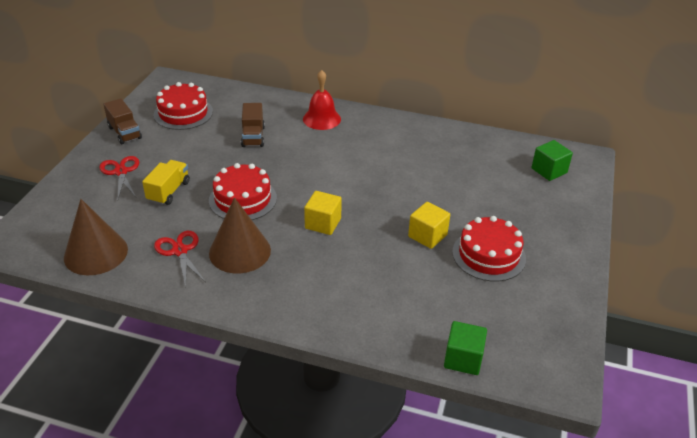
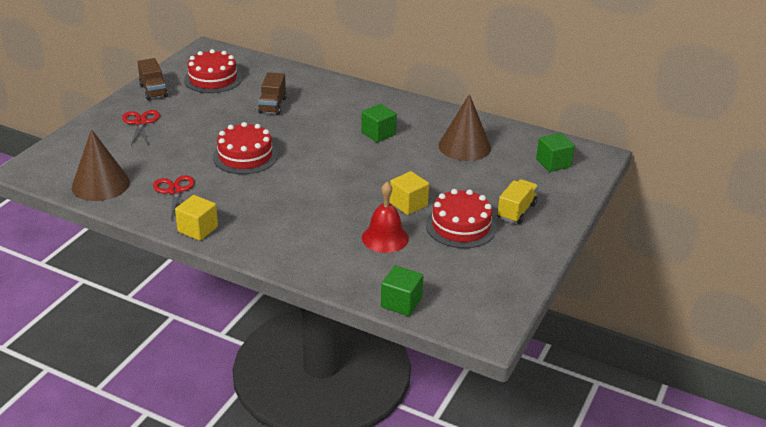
camera: 10 degrees right, 5 degrees down
(168, 191) = (179, 143): yellow truck -> yellow truck (516, 211)
(240, 251) = (228, 197): brown cone -> brown cone (464, 146)
(321, 119) = (344, 96): red bell -> red bell (385, 238)
(323, 223) = (313, 184): yellow cube -> yellow cube (198, 229)
(369, 157) = (378, 134): none -> green cube

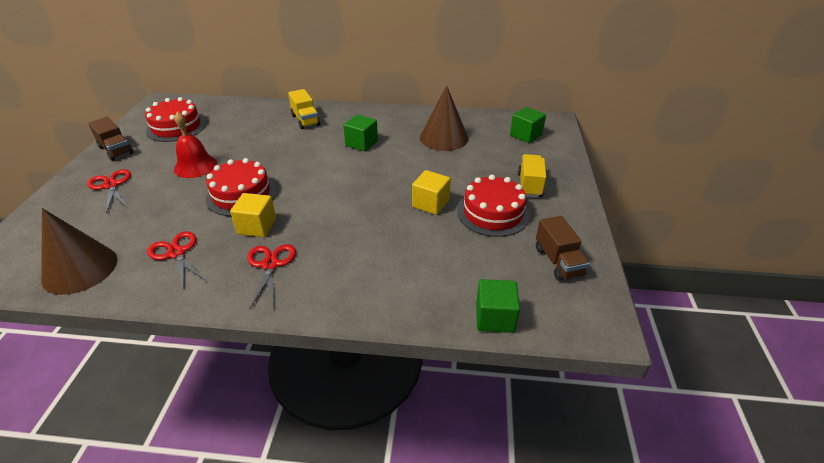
camera: 20 degrees left, 5 degrees up
(198, 229) = (221, 294): yellow cube -> yellow cube (257, 226)
(244, 218) = (270, 265): none -> red scissors
(272, 105) = (247, 139): brown truck -> brown truck (558, 261)
(336, 98) = (305, 120): none -> yellow truck
(385, 238) = (430, 245): red bell -> red bell (195, 166)

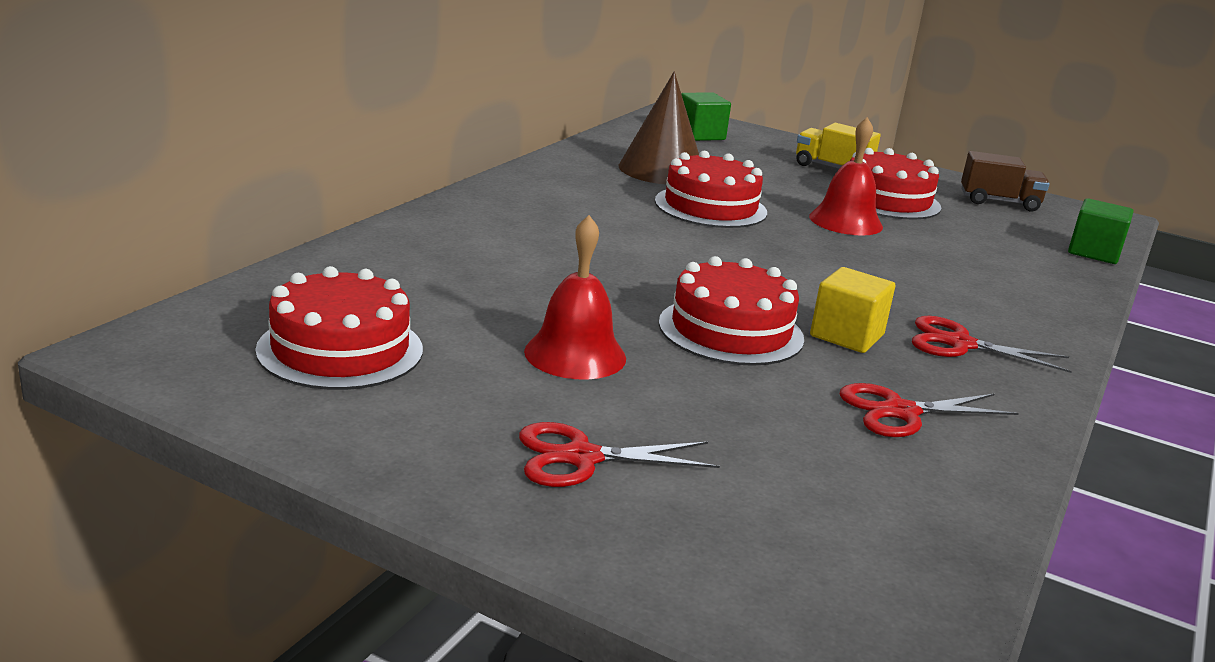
camera: 70 degrees left, 15 degrees down
(80, 269) = (919, 515): brown cone -> none
(116, 150) = (384, 437): brown truck -> none
(305, 120) = (479, 232): yellow truck -> none
(361, 143) = (625, 216): green cube -> none
(402, 161) = (710, 207): none -> red cake
(430, 204) = (845, 221): yellow cube -> red bell

